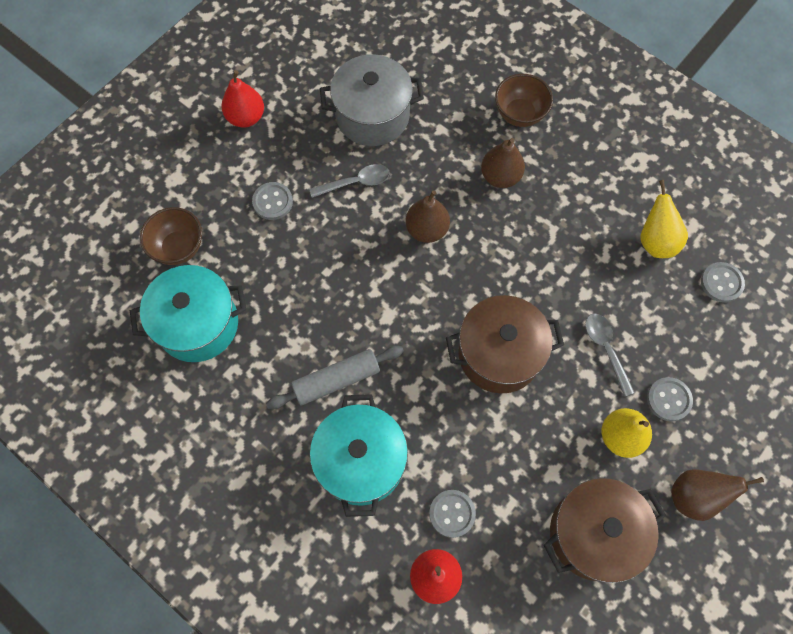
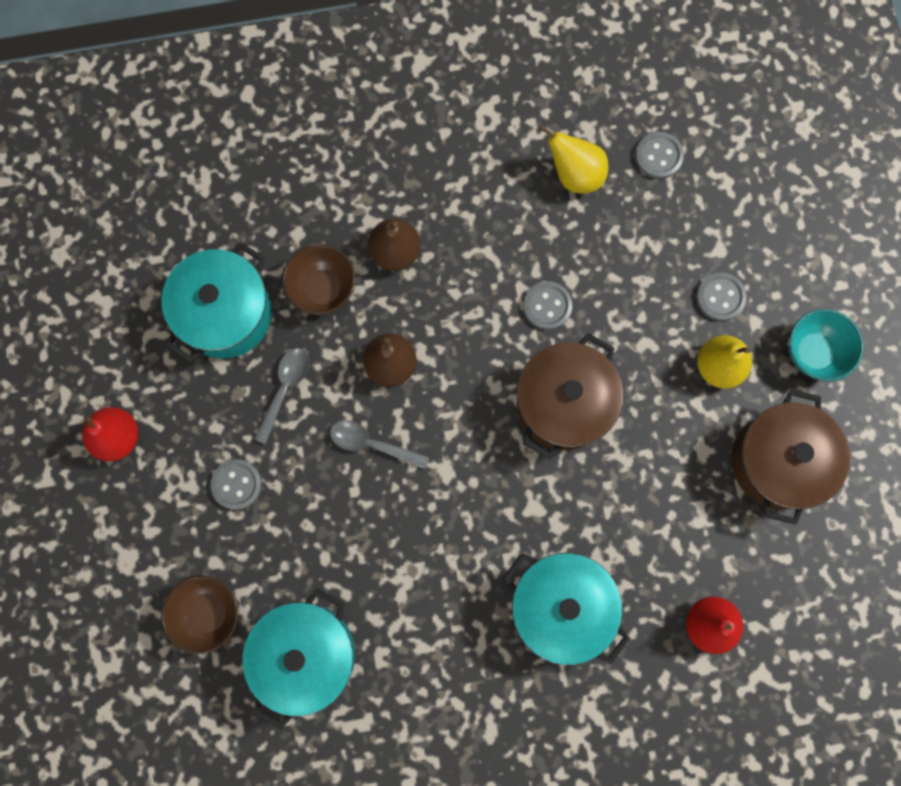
camera: 50 degrees left, 10 degrees up
(336, 380) = (468, 568): grey rolling pin -> none
(372, 116) = (226, 314): grey pot -> turquoise pot
(452, 513) = (668, 565): grey button -> grey button (547, 306)
(519, 114) = (346, 177): brown bowl -> brown bowl (323, 289)
(605, 349) = (635, 308): grey spoon -> grey spoon (372, 444)
(694, 496) = (813, 352): brown pear -> turquoise bowl

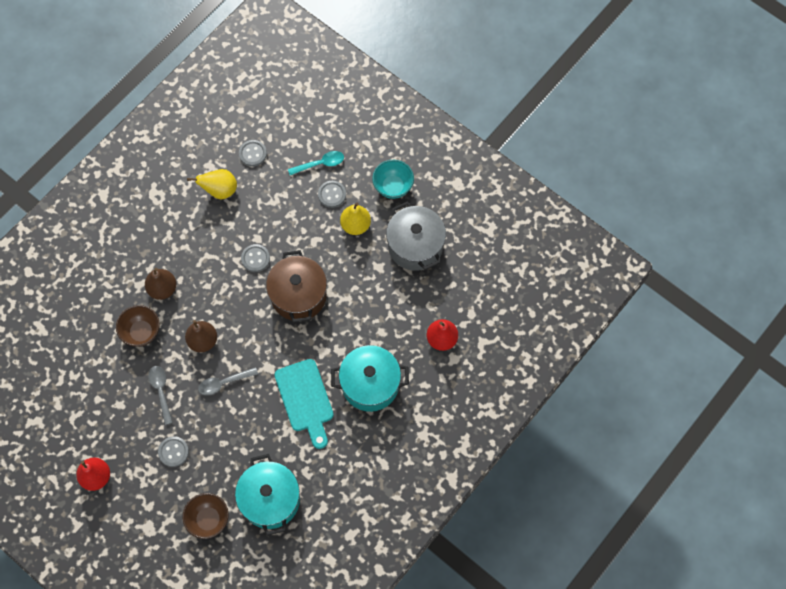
camera: 40 degrees left, 10 degrees down
(226, 314) = (103, 379): turquoise pot -> none
(458, 555) = (305, 399): none -> turquoise cutting board
(739, 241) = (320, 164): none -> turquoise spoon
(777, 461) = (415, 246): brown pot -> grey pot

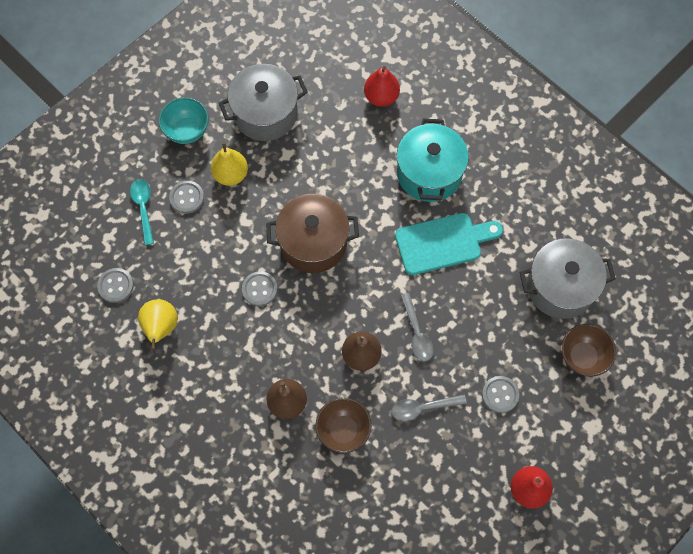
camera: 85 degrees left, 0 degrees up
(270, 499) = (560, 287): turquoise pot -> grey pot

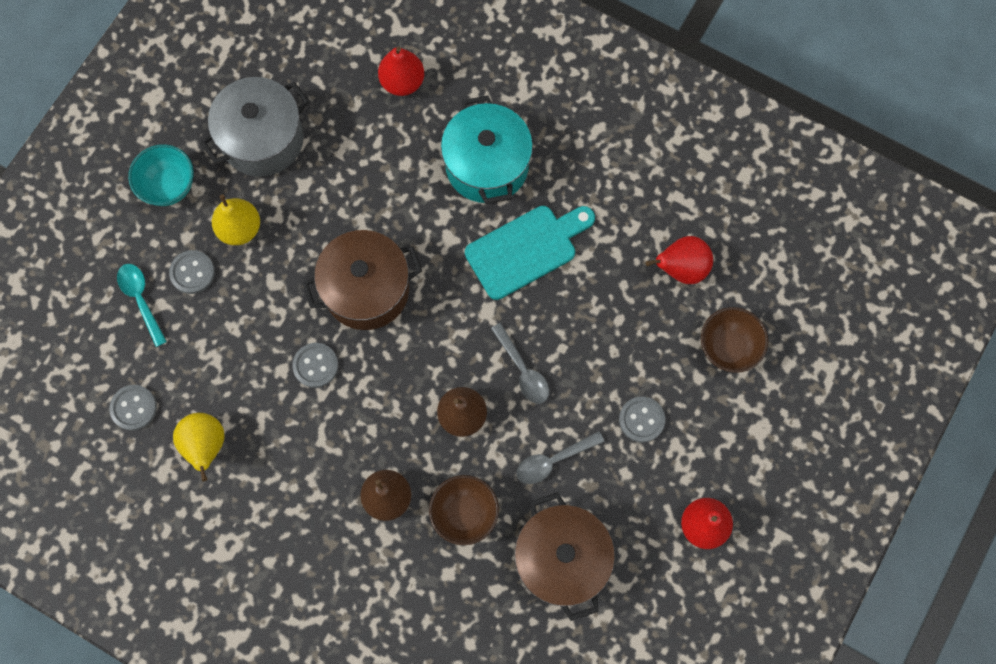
camera: 15 degrees left, 5 degrees up
(409, 486) = (561, 559): none -> brown pot
(560, 287) = (681, 268): grey pot -> red pear

